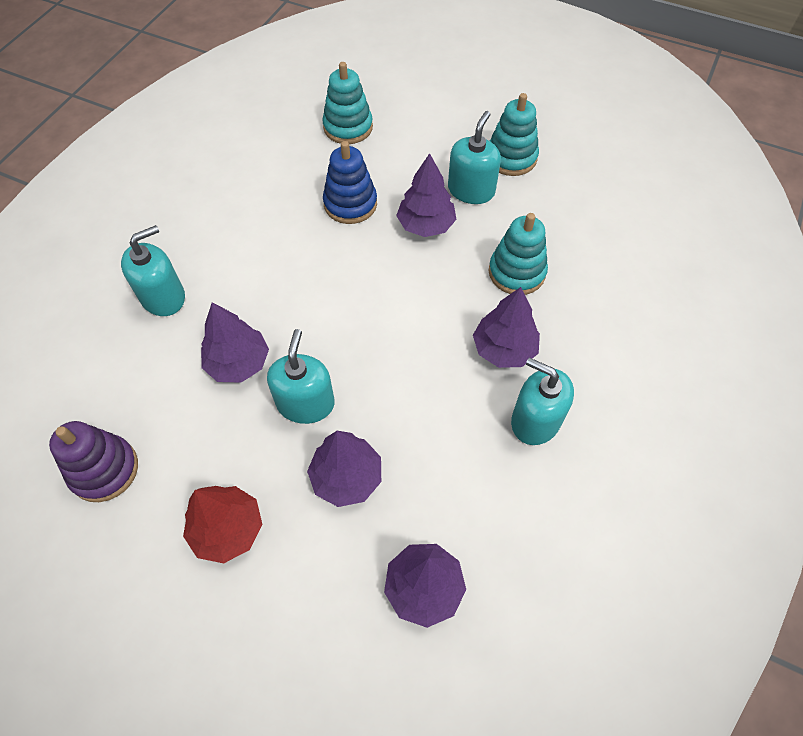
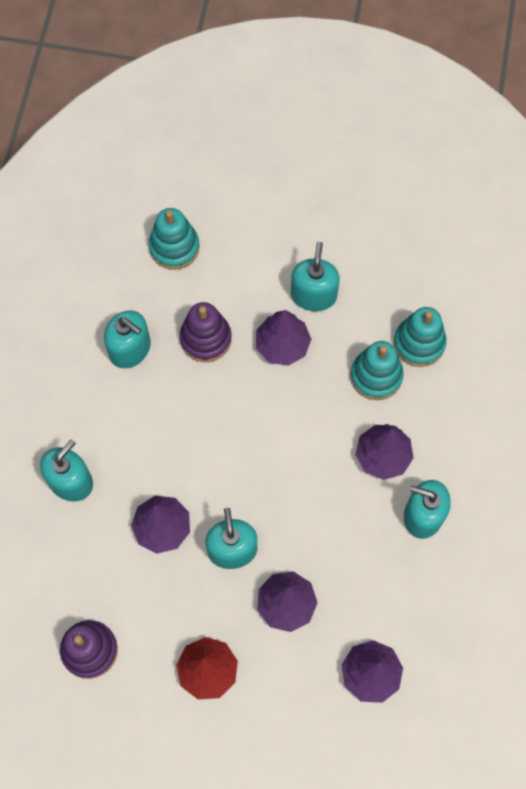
camera: 15 degrees left, 10 degrees up
(273, 197) = (130, 349): none -> turquoise soap dispenser
(350, 204) = (206, 338): blue stacking toy -> purple stacking toy
(511, 158) = (342, 247): turquoise stacking toy -> turquoise stacking toy (419, 343)

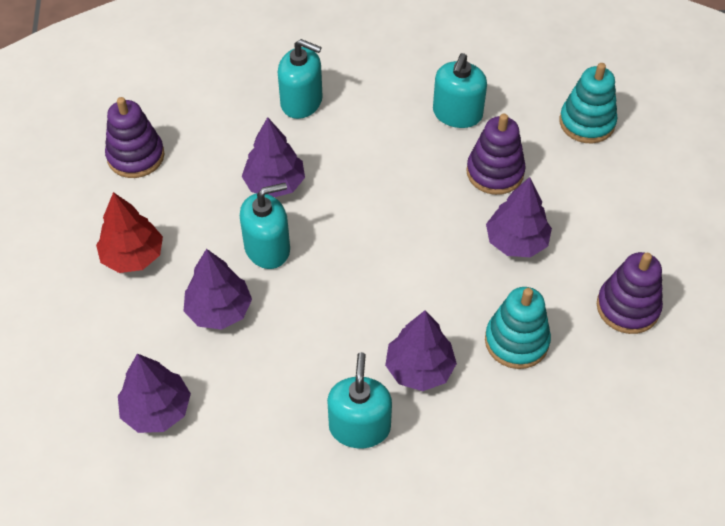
camera: 75 degrees right, 15 degrees down
(313, 295) = (590, 258): turquoise soap dispenser -> none
(366, 285) = (627, 307): none -> purple stacking toy
(419, 343) = (577, 378): turquoise stacking toy -> none

